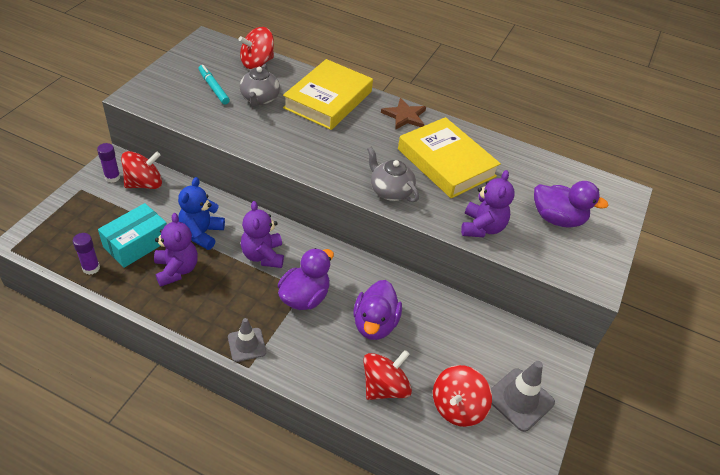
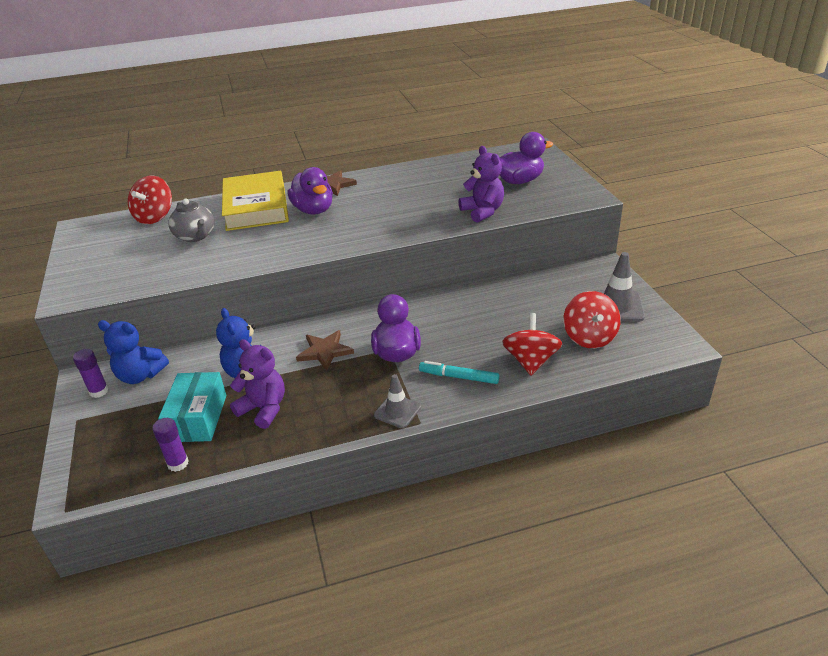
camera: 35 degrees left, 10 degrees down
(144, 184) = (140, 375): red spinning top -> blue teddy bear
(213, 88) = (139, 251): turquoise marker -> turquoise marker (458, 377)
(263, 256) = (324, 351): purple teddy bear -> brown star
(375, 324) = (470, 332): purple duck -> purple duck (313, 210)
(390, 191) = (390, 229): grey teapot -> none
(446, 163) = (403, 193): yellow book -> none

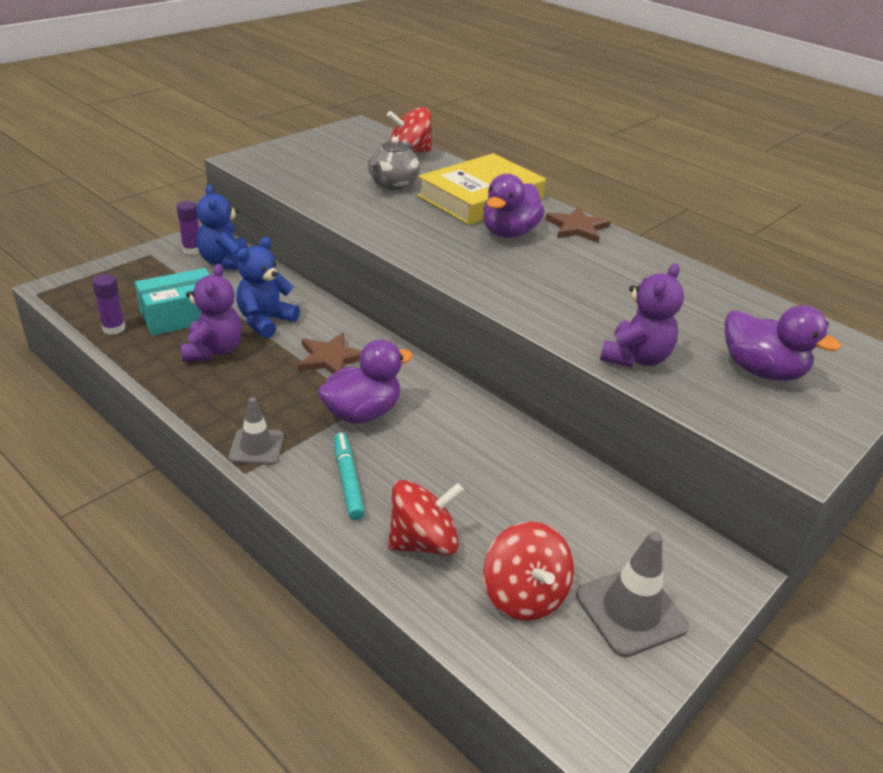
camera: 55 degrees right, 0 degrees up
(589, 337) = (524, 595): red spinning top -> red spinning top turned 75 degrees counterclockwise

